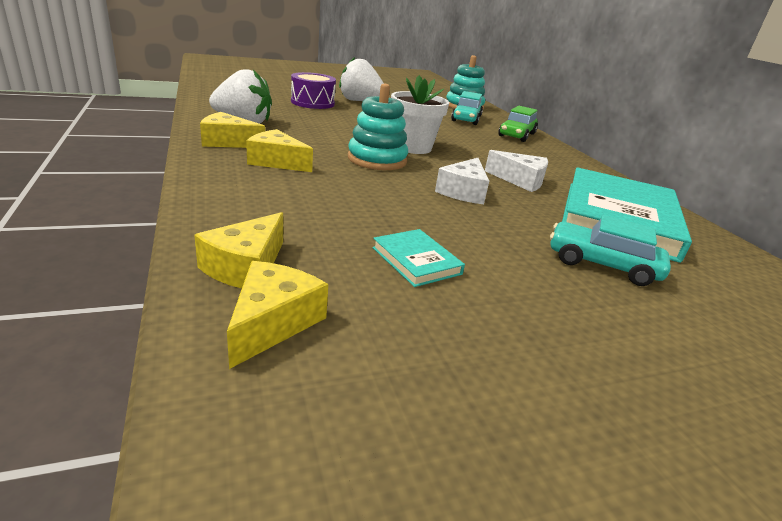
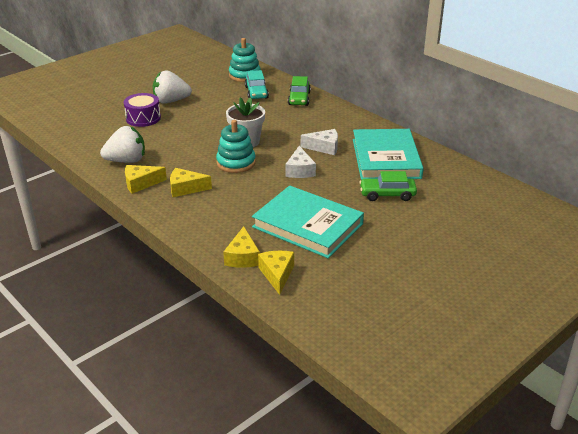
camera: 20 degrees left, 5 degrees up
(416, 261) = (307, 225): turquoise book -> turquoise book, size x2.35
(602, 265) = (387, 194): turquoise car -> green car

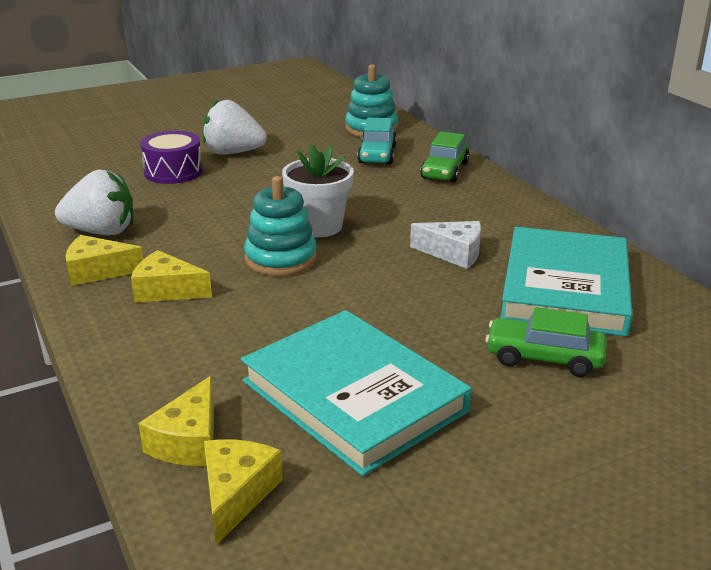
camera: 15 degrees right, 5 degrees down
(300, 170) = (389, 287): white cheese -> none

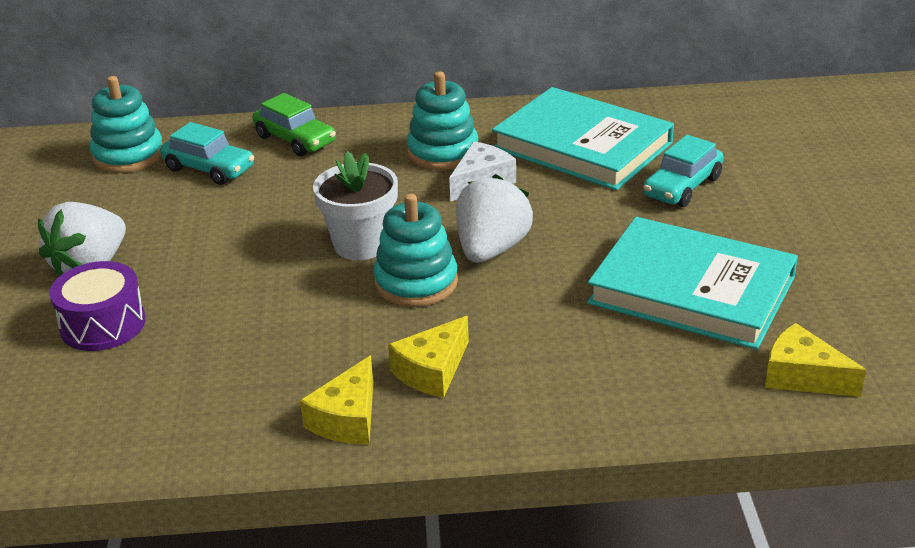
camera: 65 degrees left, 5 degrees up
(102, 232) = (238, 406): white strawberry -> white strawberry (491, 249)
(189, 441) = (719, 392): yellow cheese -> none
(353, 396) = (692, 290): turquoise book -> turquoise book turned 45 degrees clockwise
(484, 227) = (443, 152): none -> turquoise stacking toy
(544, 358) = (682, 187): green car -> turquoise car

